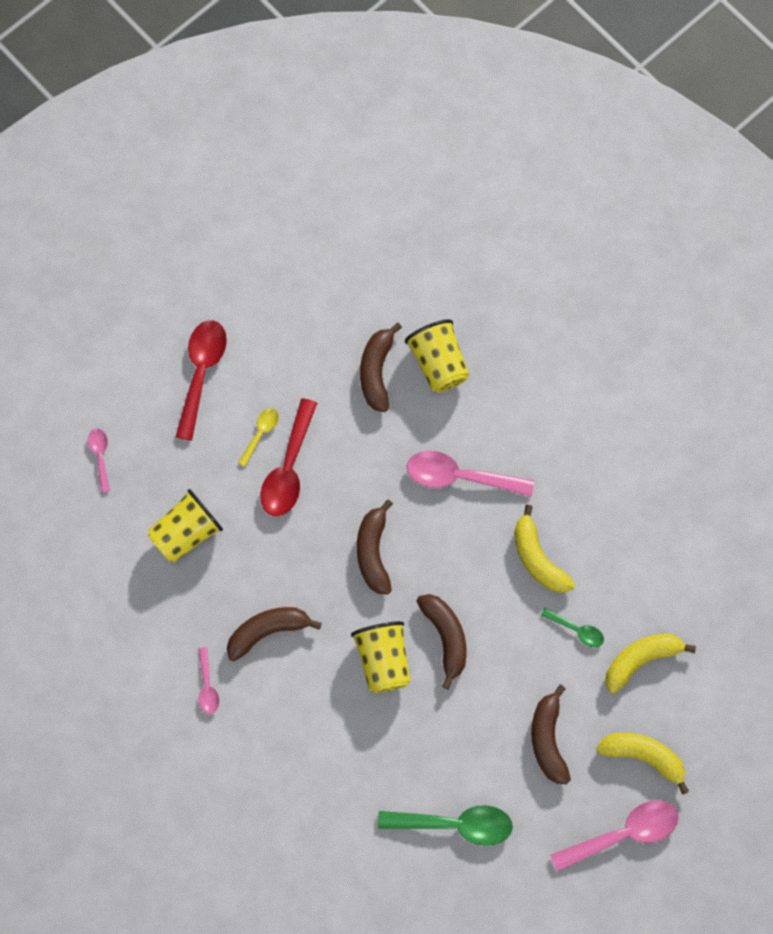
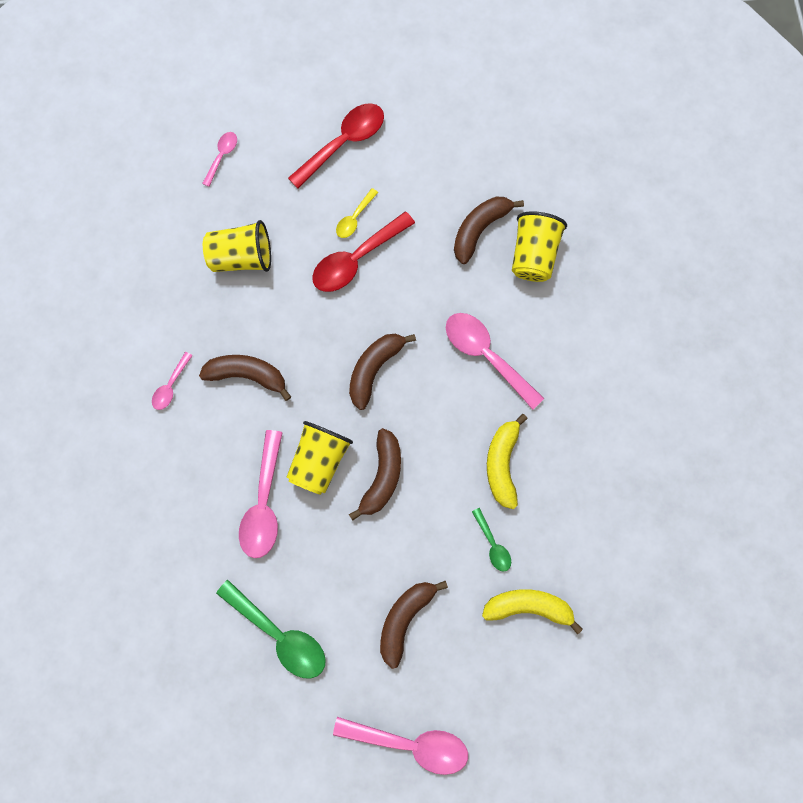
camera: 35 degrees right, 5 degrees up
(260, 433) = (354, 218): yellow spoon -> yellow spoon turned 150 degrees clockwise
(362, 728) = (264, 503): none -> pink spoon
(643, 757) = (473, 690): yellow banana -> none

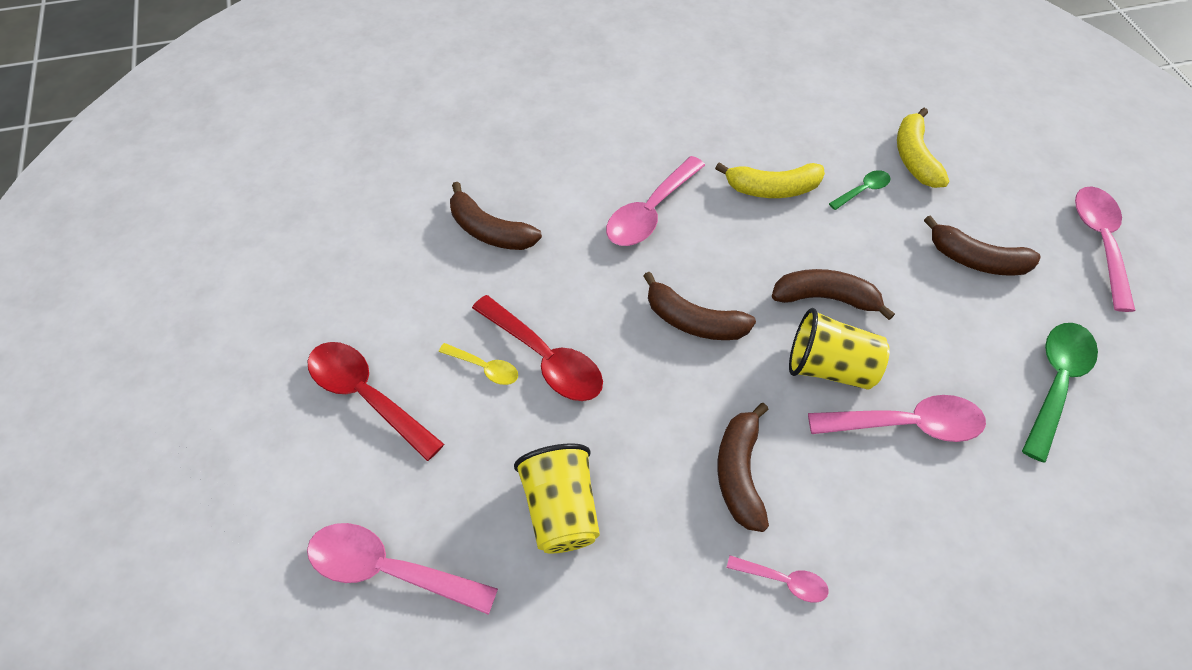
camera: 100 degrees left, 20 degrees down
(222, 156) = (389, 570): pink spoon -> pink spoon, size x1.92
(533, 255) = (517, 179): yellow cup -> none

